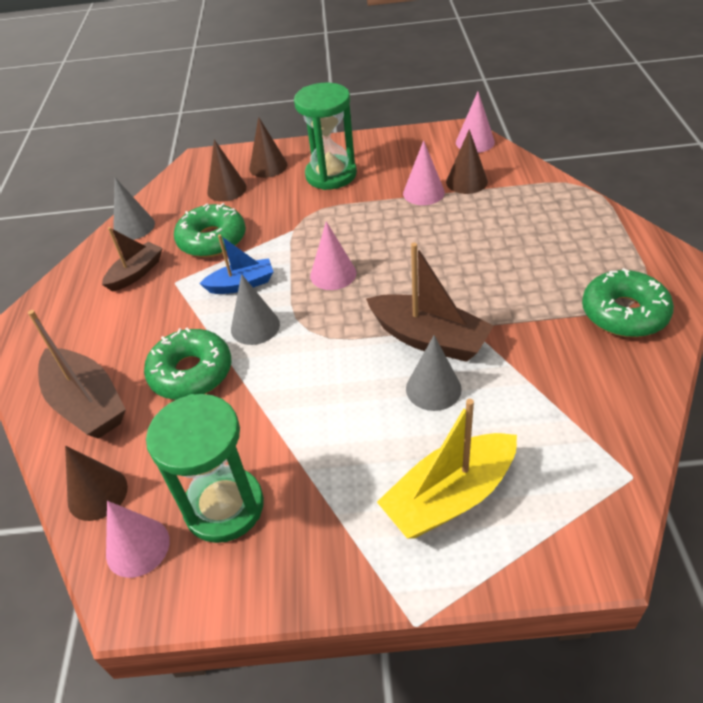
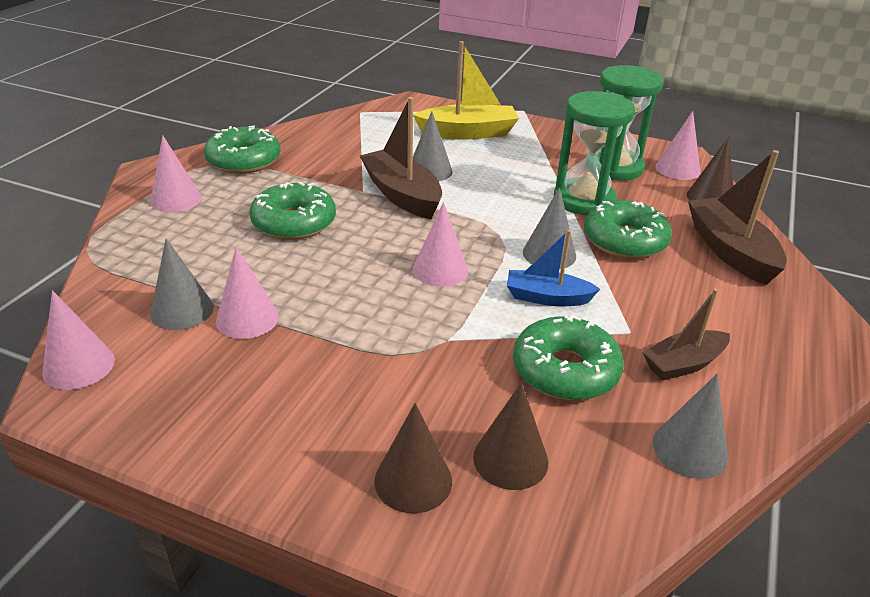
camera: 160 degrees left, 10 degrees down
(331, 175) = (330, 406): green hourglass -> green hourglass (584, 200)
(466, 181) = (182, 310): brown cone -> grey cone
(484, 266) = (294, 222): none -> green donut
(603, 246) = (176, 199): none -> pink cone

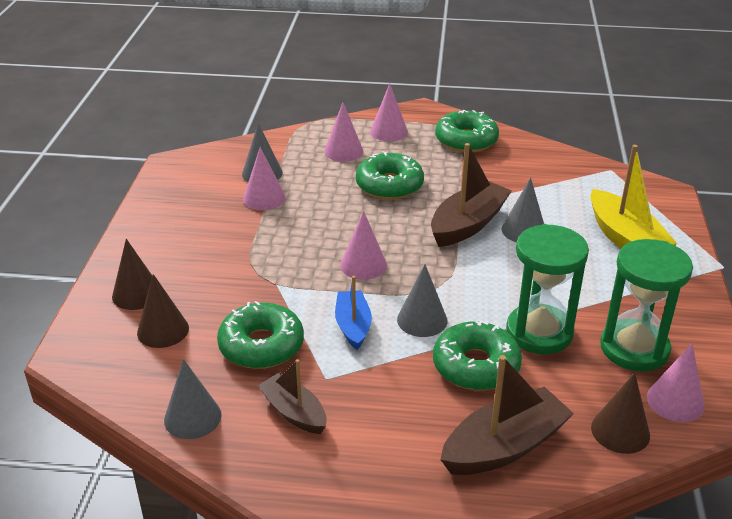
camera: 75 degrees right, 0 degrees up
(79, 366) = (199, 158): pink cone -> pink cone (343, 151)

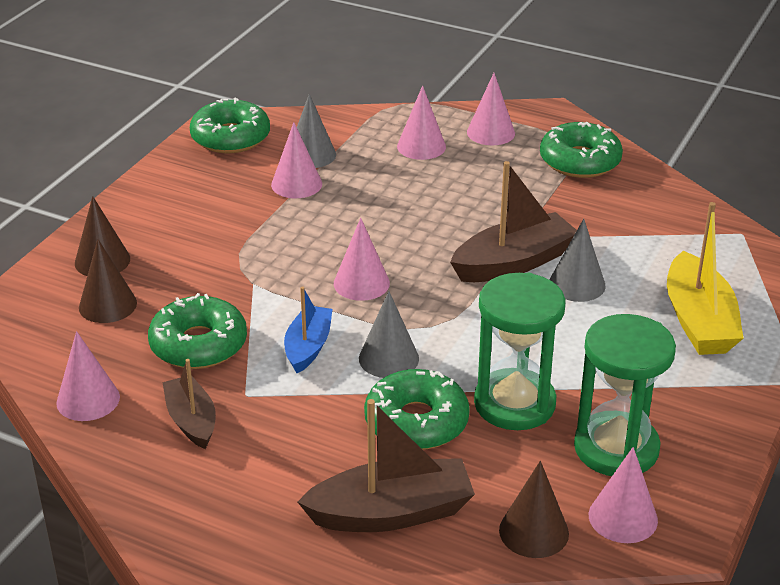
camera: 20 degrees right, 0 degrees up
(192, 417) = (88, 400): grey cone -> pink cone
(389, 185) = (450, 198): green donut -> green donut (230, 137)

